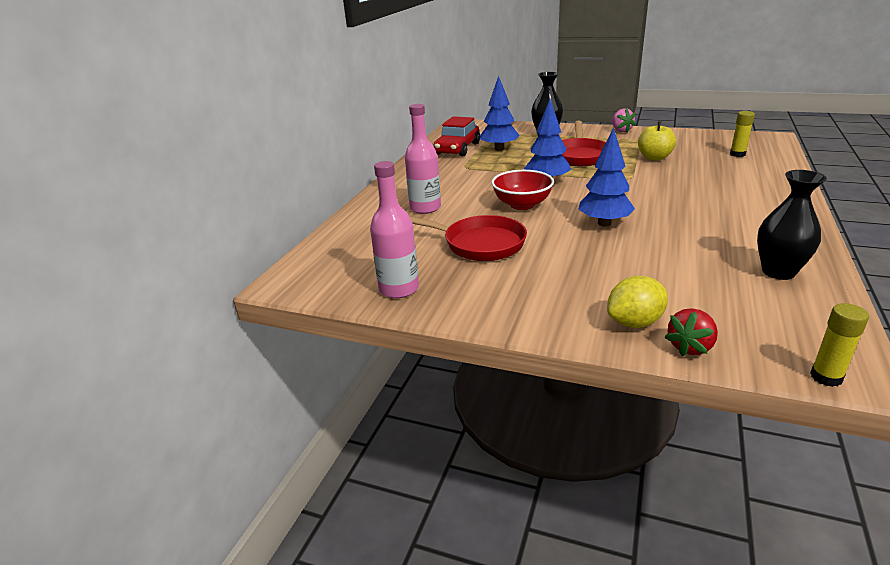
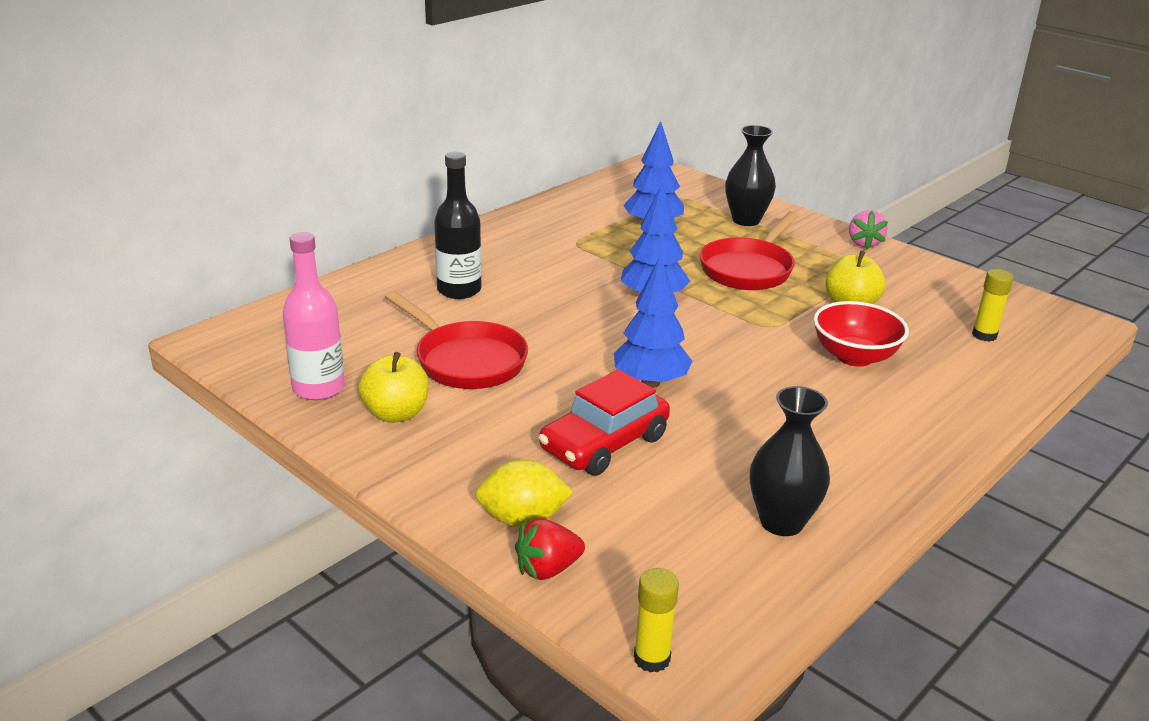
camera: 20 degrees right, 0 degrees up
(425, 208) = (459, 290): pink bottle -> black bottle
(457, 149) = (598, 210): red car -> red car (604, 443)
(471, 287) = (396, 414): none -> yellow apple
(522, 204) = (580, 322): red bowl -> red bowl (854, 356)

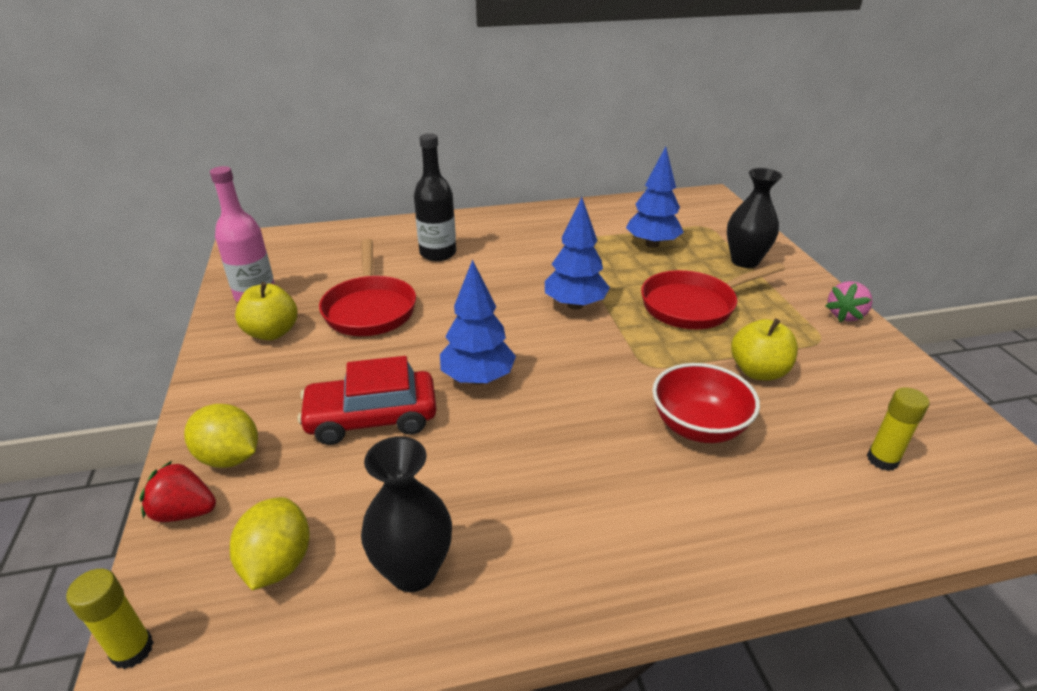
camera: 35 degrees right, 5 degrees up
(678, 563) = (278, 563): none -> yellow lemon

